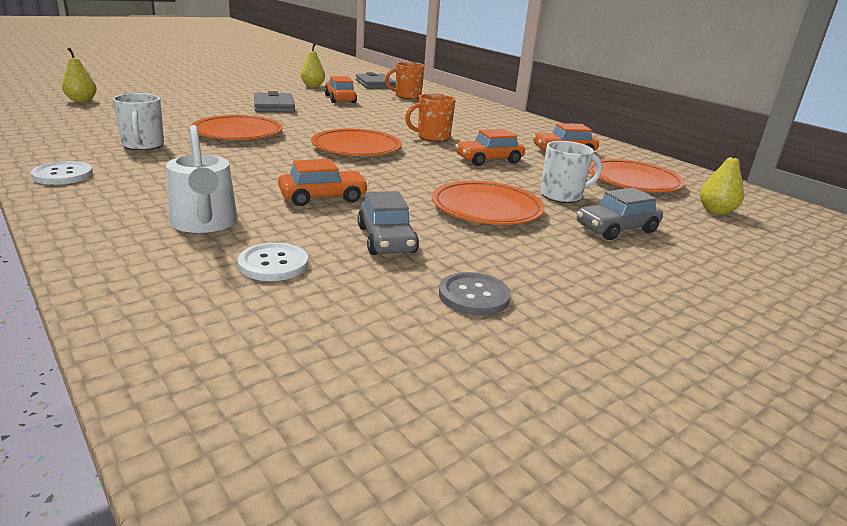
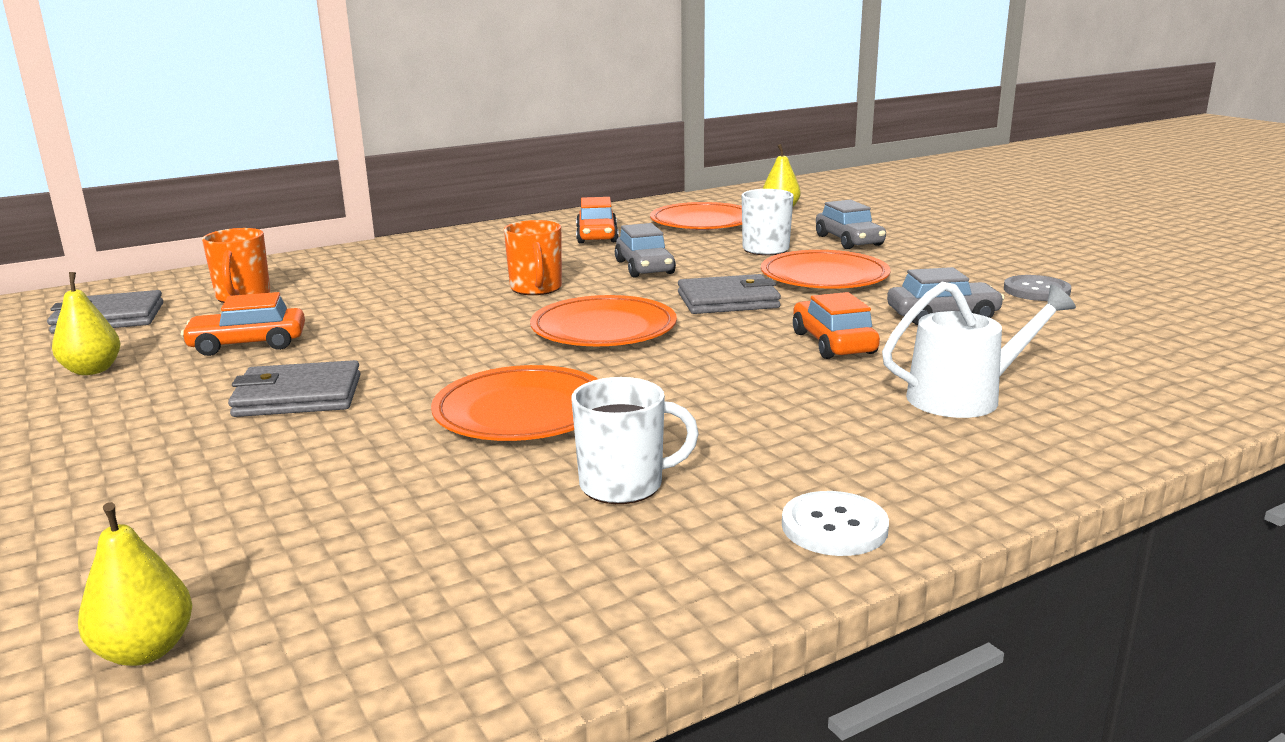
camera: 80 degrees left, 5 degrees down
(273, 264) = (1044, 357): white button -> none
(417, 176) = (728, 300): none -> grey wallet
(489, 160) = (644, 267): orange car -> grey car

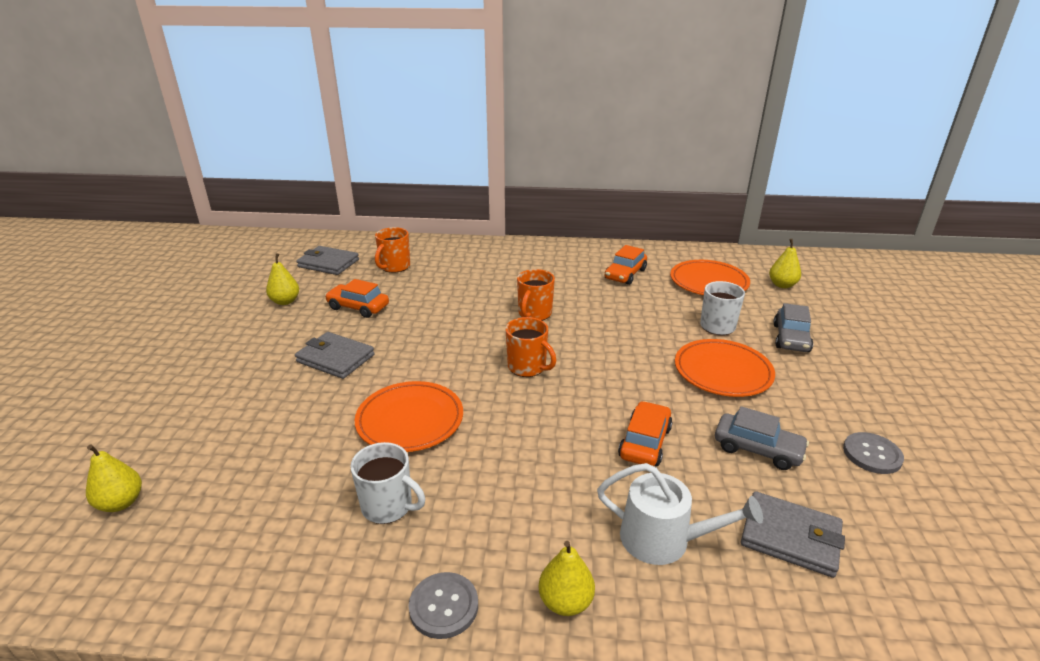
camera: 35 degrees right, 10 degrees up
(603, 329) = (527, 367): orange plate -> orange mug
(644, 267) = (617, 317): grey car -> none
(728, 300) = (629, 370): grey wallet -> grey wallet (790, 537)
(834, 527) = (443, 606): white button -> grey button
(949, 470) = (565, 601): none -> yellow pear

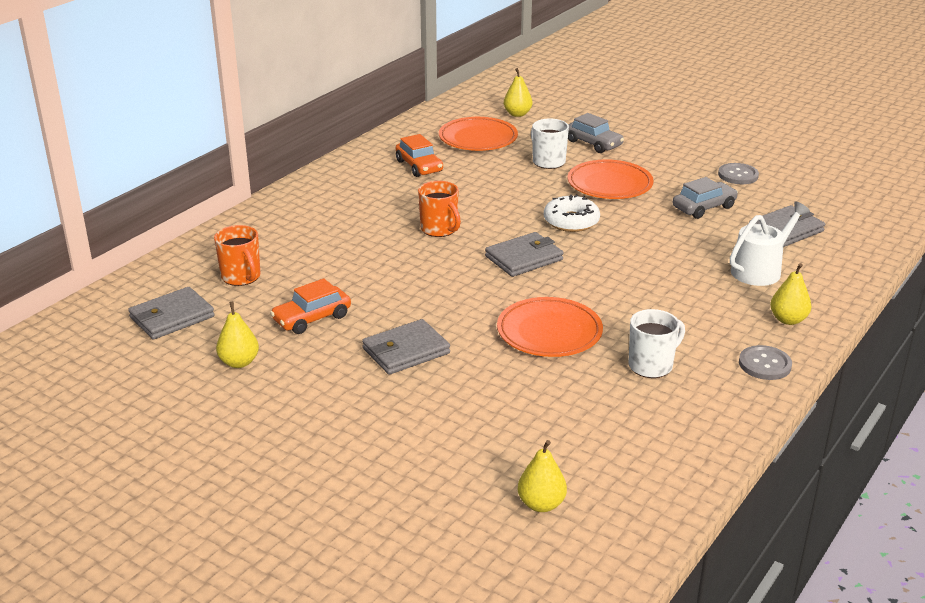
camera: 60 degrees left, 0 degrees up
(527, 367) = (524, 258): orange mug -> grey wallet
(621, 372) = (571, 221): none -> white donut
(645, 442) = (664, 243): orange car -> none

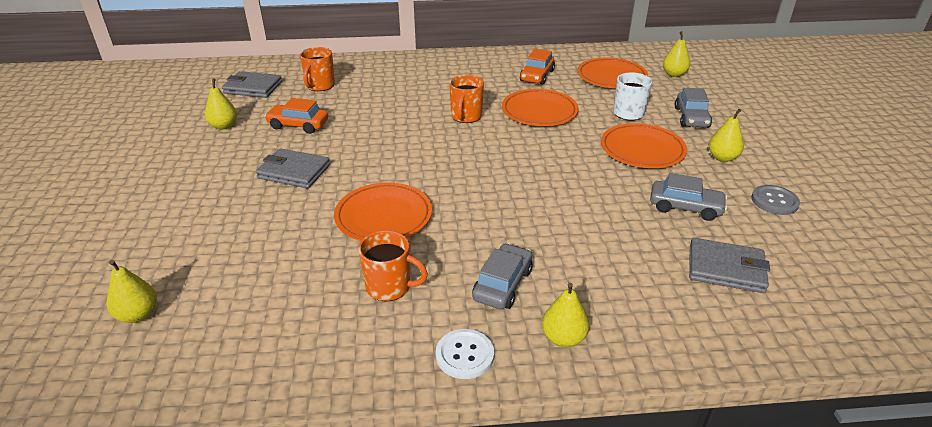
camera: 50 degrees right, 5 degrees up
(485, 194) = (539, 111): none -> orange plate
(524, 258) = (474, 162): grey wallet -> none
(571, 221) = (557, 158): white donut -> none
(651, 365) = (390, 287): white mug -> orange mug
(663, 163) = (722, 158): none -> yellow pear
(705, 317) = (502, 284): none -> grey car
(760, 270) = (628, 283): white watering can -> none
(764, 364) = (464, 355): grey button -> white button

